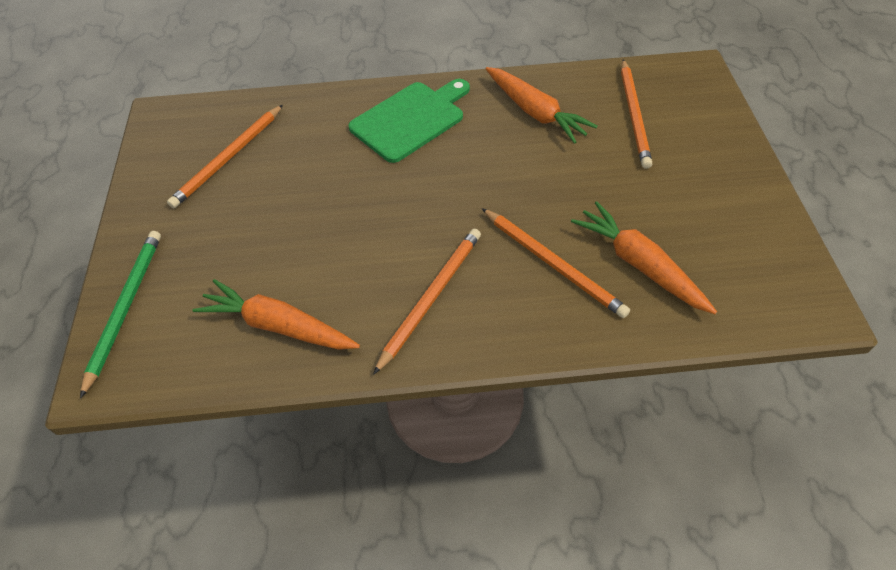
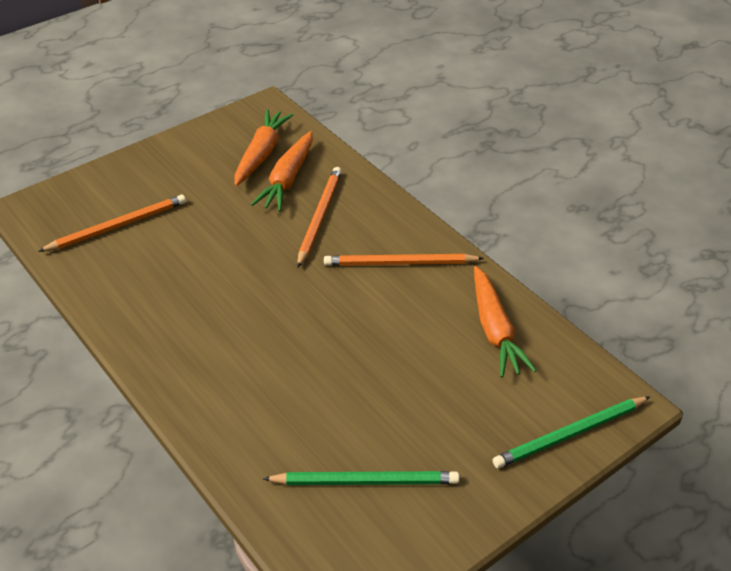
camera: 125 degrees left, 10 degrees down
(228, 158) = (365, 481): orange pencil -> green pencil
(410, 119) = (213, 367): green cutting board -> none
(535, 112) = (149, 286): orange carrot -> orange carrot (261, 154)

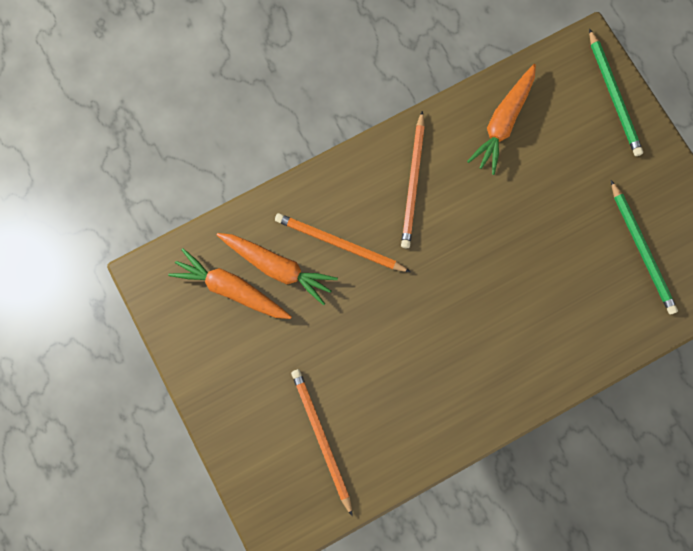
camera: 80 degrees left, 35 degrees up
(365, 481) = (641, 249): green pencil -> green pencil turned 150 degrees clockwise
(494, 330) = (503, 122): orange carrot -> orange carrot turned 120 degrees clockwise

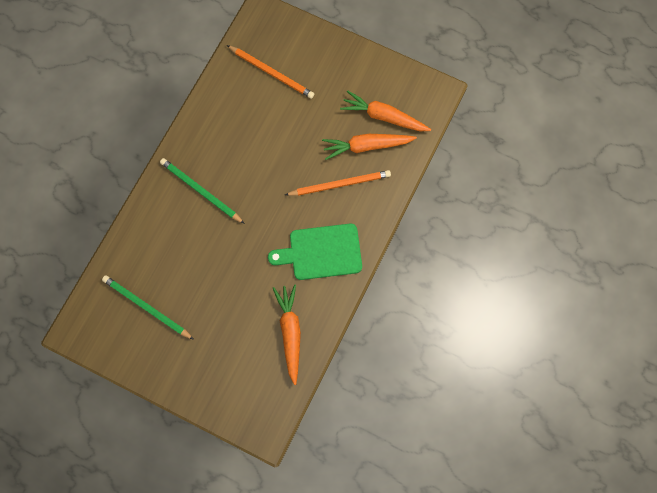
camera: 145 degrees right, 5 degrees down
(231, 289) = (384, 117): orange carrot -> orange carrot turned 150 degrees counterclockwise
(413, 183) = (321, 252): orange pencil -> green cutting board
(613, 95) = (227, 405): green pencil -> green pencil (201, 191)

